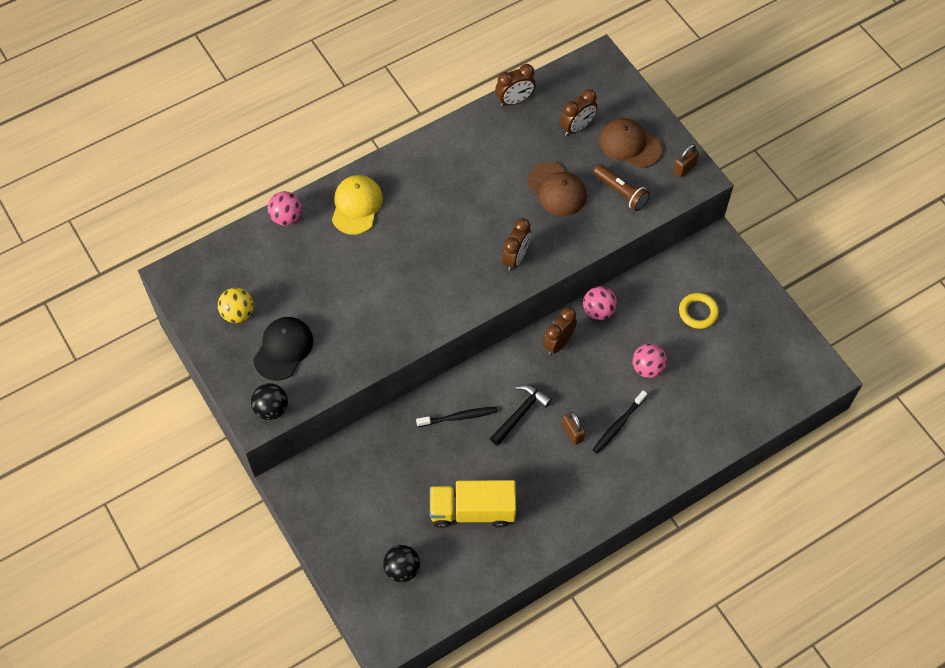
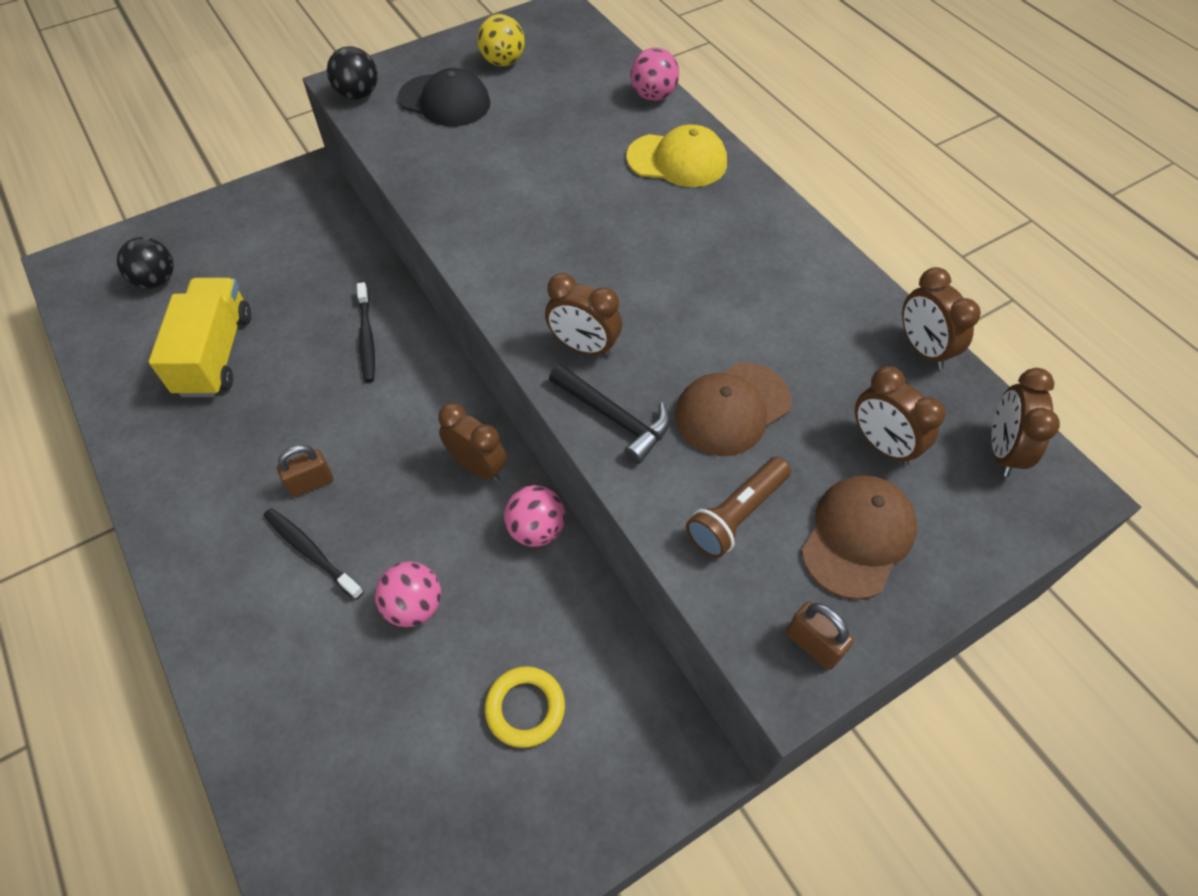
camera: 90 degrees right, 5 degrees down
(520, 413) = (359, 413): black hammer -> black hammer (614, 418)
(578, 79) = (1001, 450): none -> brown clock

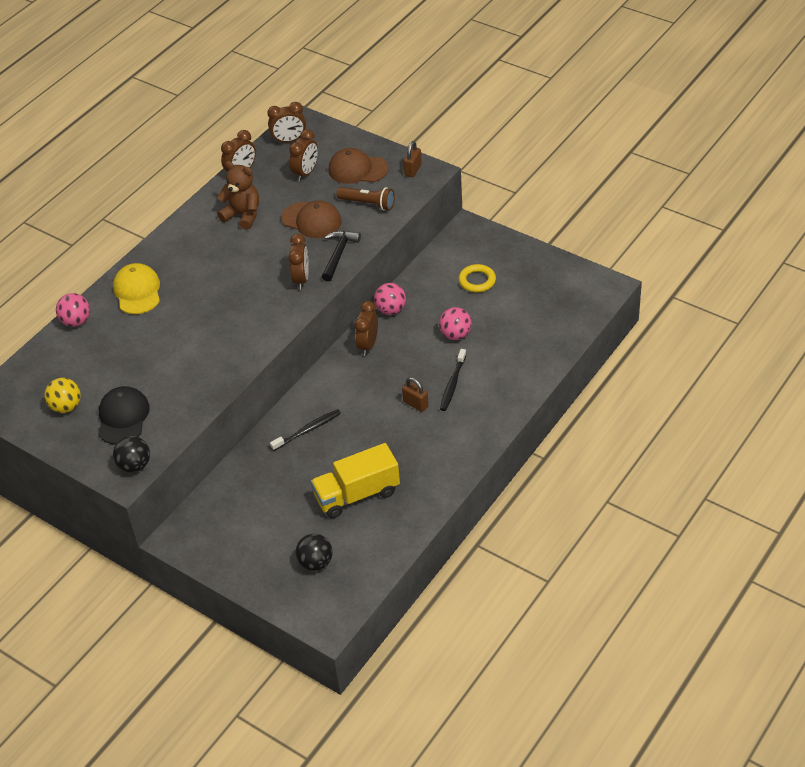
camera: 110 degrees left, 10 degrees down
(795, 318) = (243, 215): none -> brown teddy bear

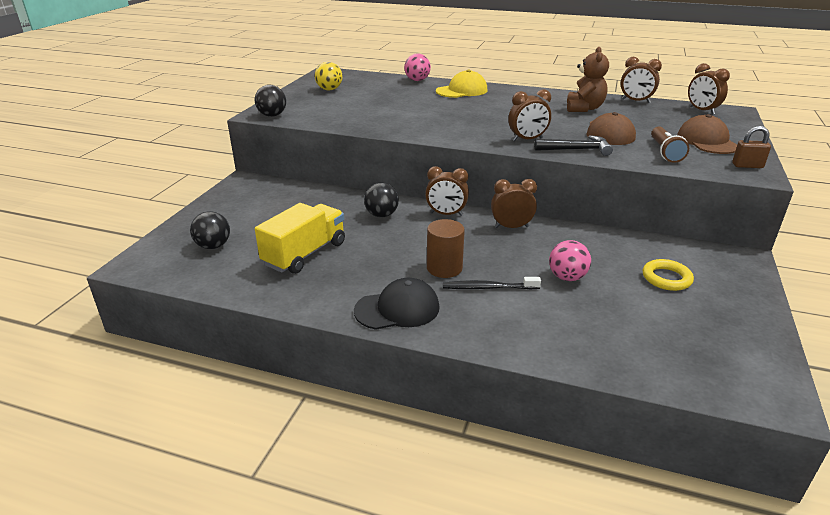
camera: 70 degrees right, 15 degrees down
(123, 417) = (323, 105): black cap -> black cap (397, 309)
(306, 173) = (670, 122): brown clock -> brown clock (446, 214)
(307, 430) = (381, 215): black toothbrush -> black ball
(357, 494) = (305, 254): yellow truck -> yellow truck turned 75 degrees clockwise
(391, 310) = (570, 231): pink ball -> none
(415, 404) = (444, 268): brown padlock -> brown cylinder

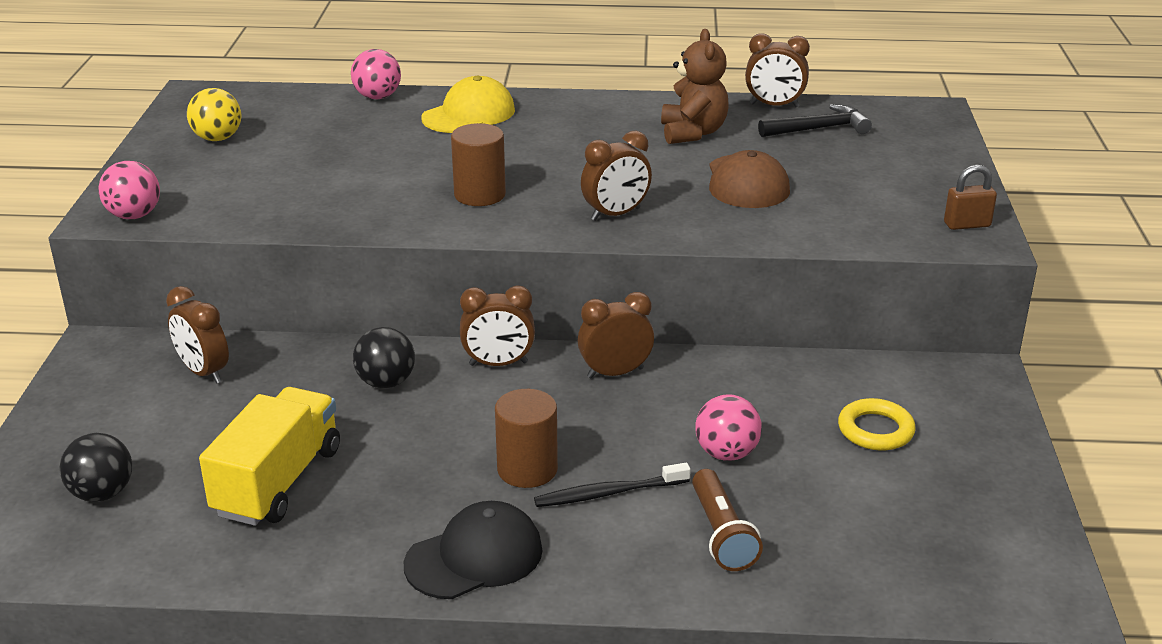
camera: 15 degrees left, 0 degrees up
(272, 115) = (134, 215): black ball -> pink ball
(454, 124) = (480, 195): none -> brown cylinder
(577, 149) = (702, 226): black hammer -> black hammer (819, 129)
(665, 152) = (840, 213): brown flashlight -> brown flashlight (721, 534)
(702, 110) = (883, 115): brown clock -> brown clock (203, 372)
(707, 141) = (901, 181): brown cap -> none

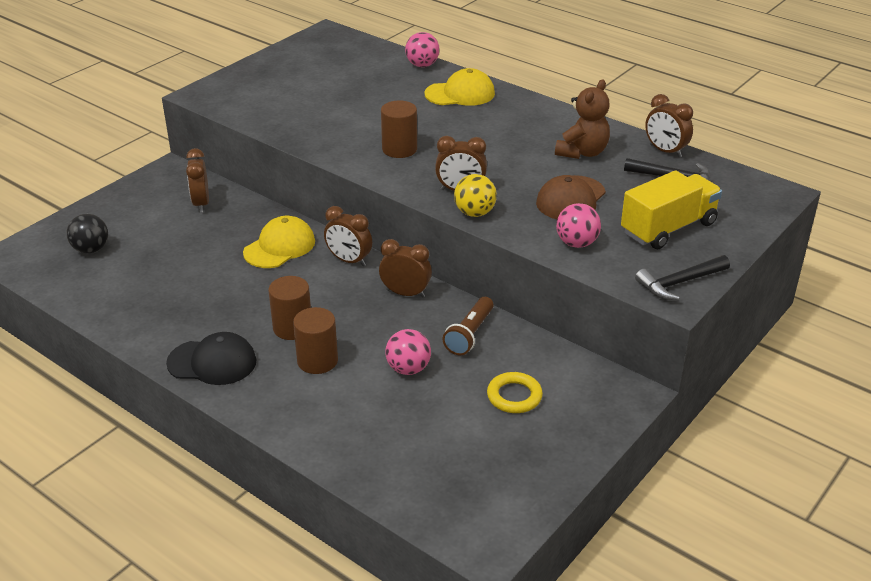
camera: 35 degrees right, 5 degrees up
(134, 215) = (212, 99): pink ball -> pink ball (576, 243)
(217, 138) = (305, 65): yellow ball -> yellow ball (474, 213)
(278, 482) = (170, 279): yellow truck -> yellow truck (668, 228)
(386, 382) = (280, 247): black ball -> yellow cap
(608, 493) = (317, 361): black toothbrush -> brown cylinder
(721, 534) = (348, 412): brown flashlight -> brown flashlight (469, 334)
(967, 225) = (679, 283): brown padlock -> black hammer

